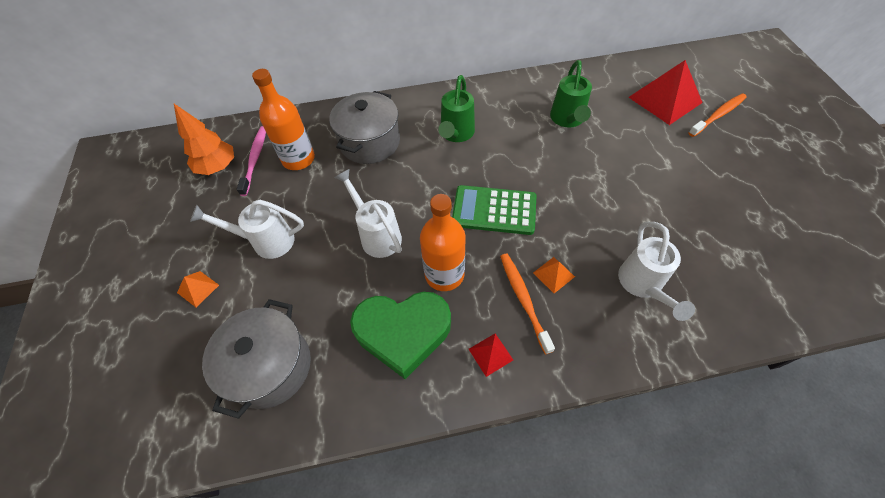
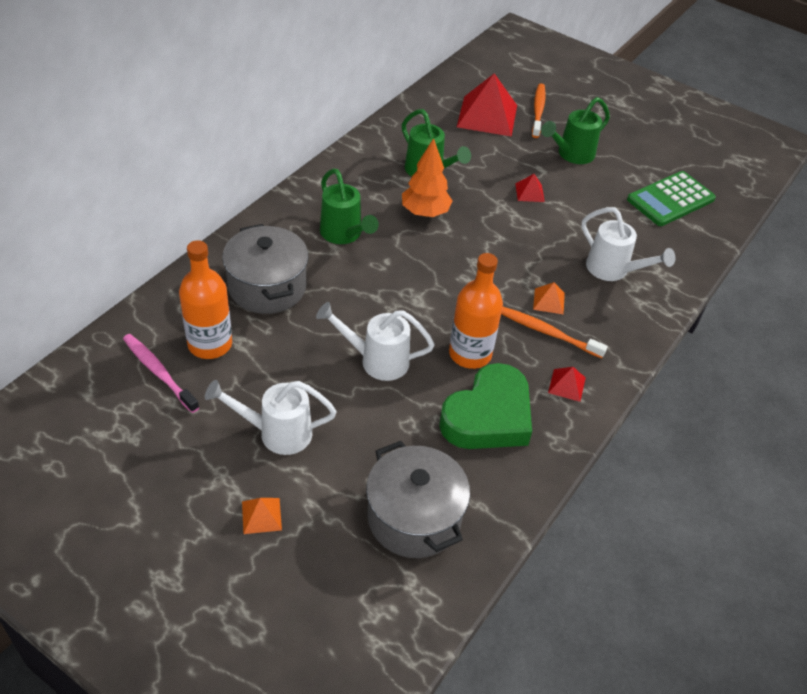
camera: 50 degrees left, 10 degrees down
(218, 167) = (124, 405): orange tree -> orange tree (425, 212)
(266, 241) = (277, 433): white watering can -> white watering can turned 45 degrees clockwise
(494, 210) = (452, 280): green calculator -> green calculator (670, 199)
(636, 177) = (529, 192): none -> red pyramid
(711, 165) = (571, 154): none -> green watering can

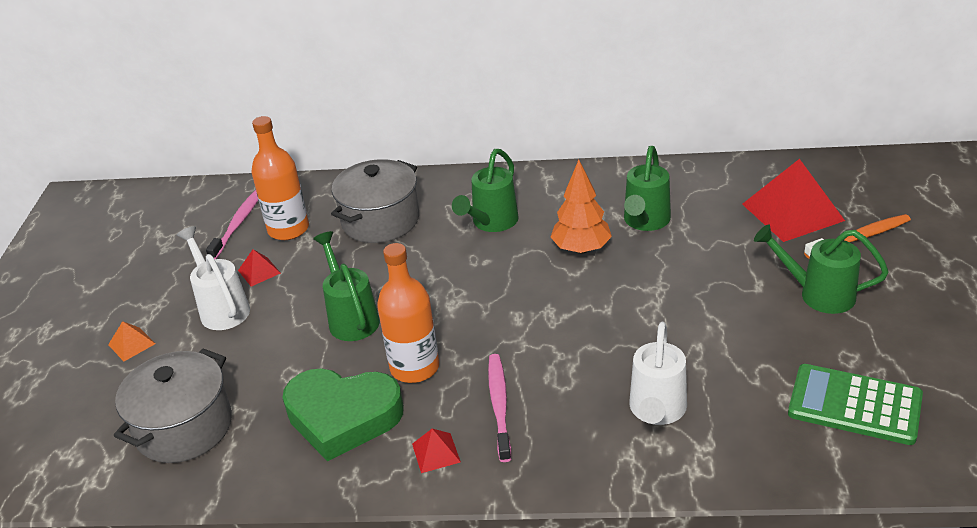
camera: 65 degrees right, 10 degrees down
(377, 360) = (351, 318): white watering can -> green watering can
(529, 192) = (706, 295): red pyramid -> red pyramid (259, 271)
(547, 332) = (499, 405): orange toothbrush -> pink toothbrush
(549, 301) = (548, 385): orange pyramid -> none

